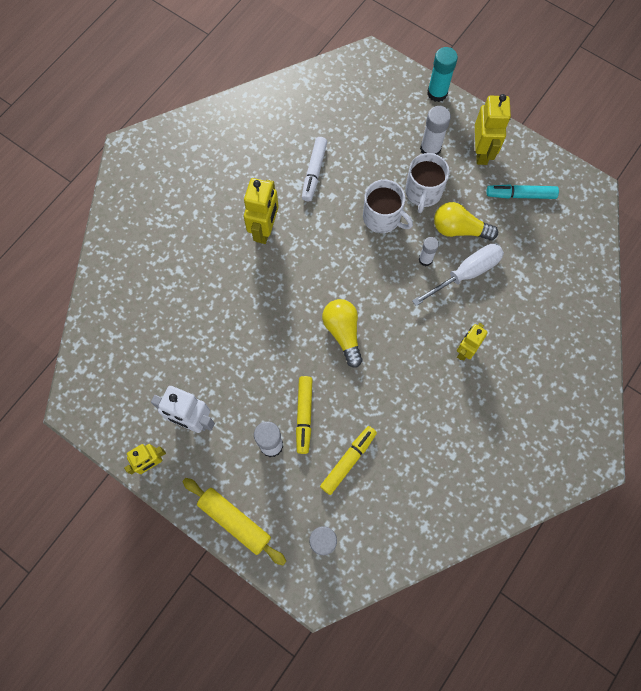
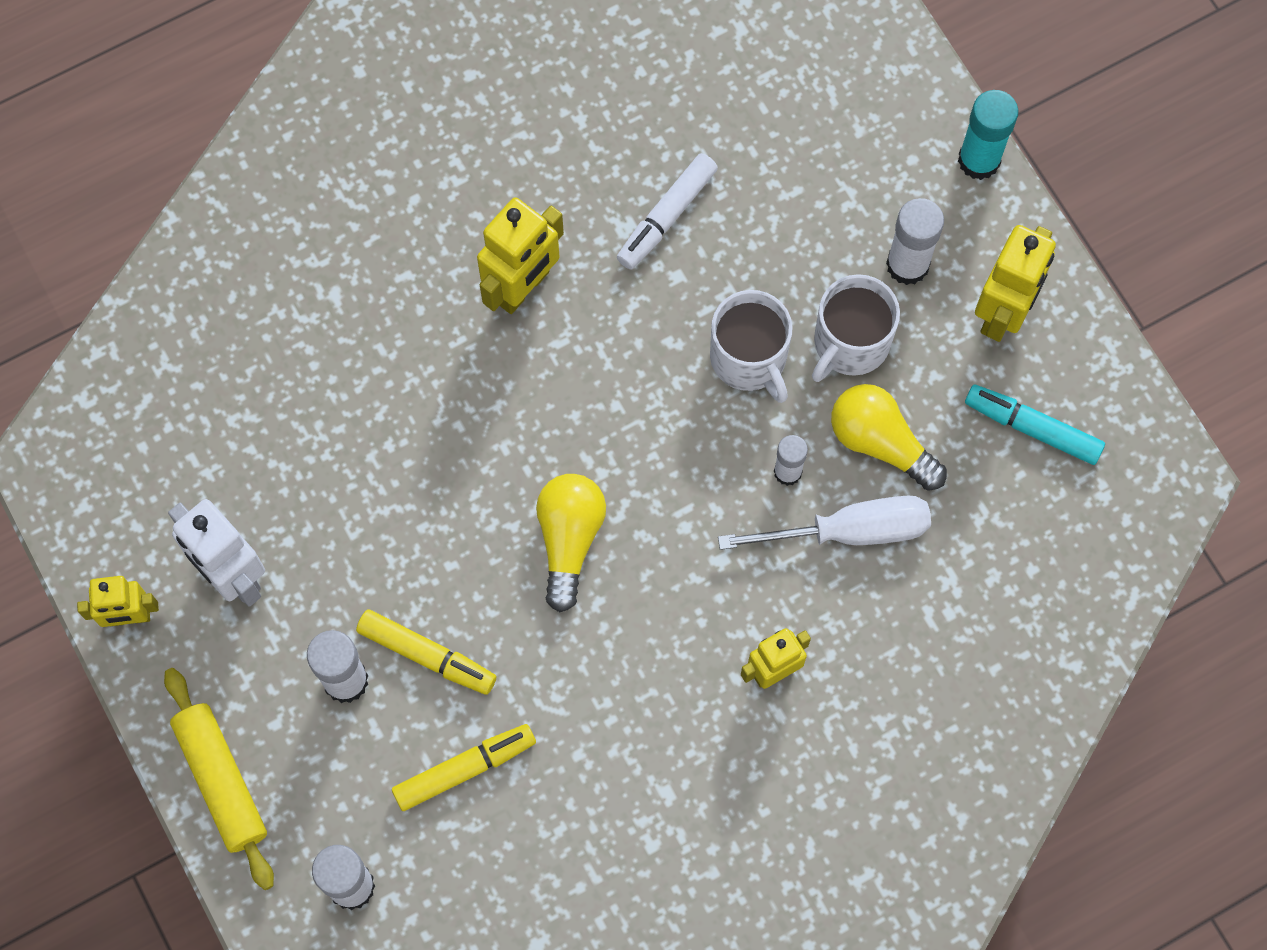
camera: 25 degrees right, 0 degrees up
(304, 416) = (427, 655): yellow marker -> yellow marker turned 90 degrees counterclockwise

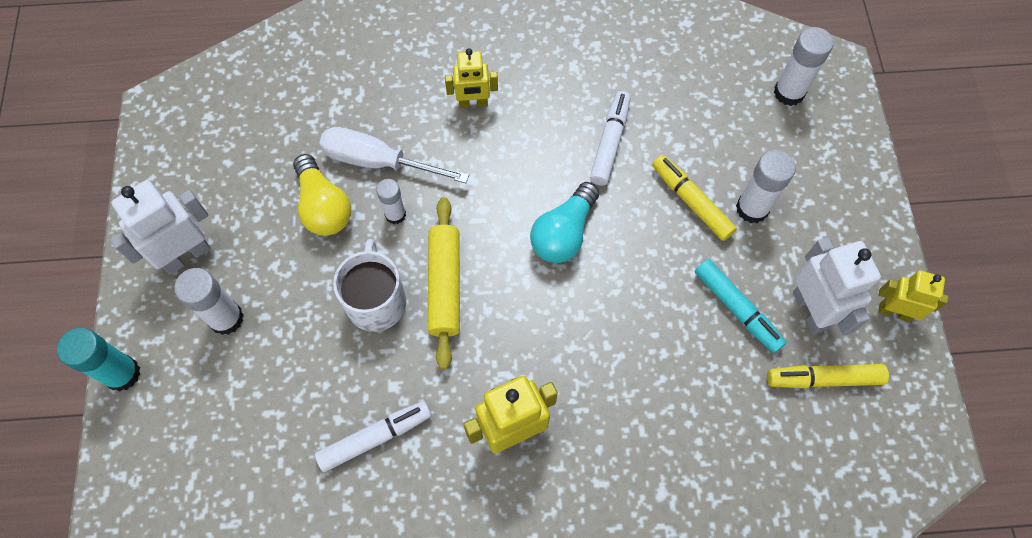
camera: 155 degrees left, 5 degrees down
(221, 781) = (856, 182): yellow rolling pin -> yellow rolling pin (445, 285)
(465, 769) = (693, 127): yellow marker -> yellow marker (823, 379)
(566, 694) = (610, 142): none -> white marker
(569, 540) = (564, 233): yellow light bulb -> turquoise light bulb
(850, 343) = (301, 281): white mug -> none
(1003, 313) = (186, 255): yellow robot -> white robot
(1032, 428) = (221, 174): turquoise marker -> turquoise marker (737, 309)

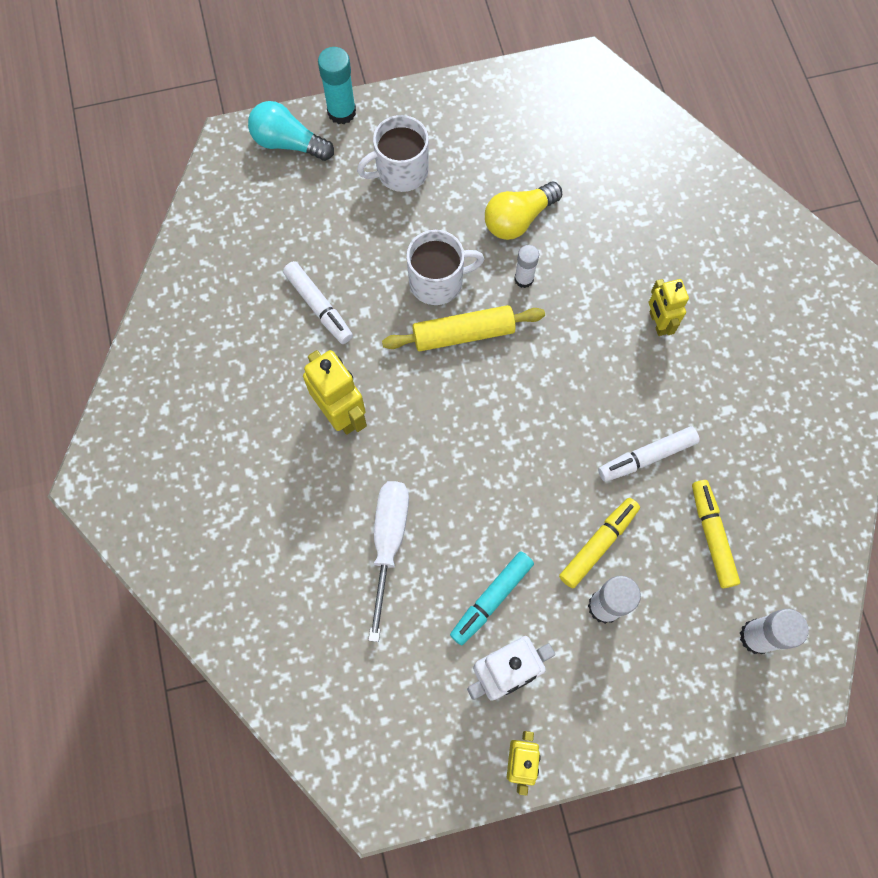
camera: 80 degrees right, 5 degrees up
(186, 255) = (450, 127): white robot -> none
(226, 318) = (400, 171): white glue stick -> white mug
(378, 162) = (574, 253): white screwdriver -> white screwdriver (388, 543)
(564, 233) = (537, 428): turquoise light bulb -> turquoise light bulb (288, 143)
(610, 142) = (646, 457): white marker -> white marker turned 150 degrees clockwise
(823, 379) = (435, 688): yellow marker -> yellow marker (712, 535)

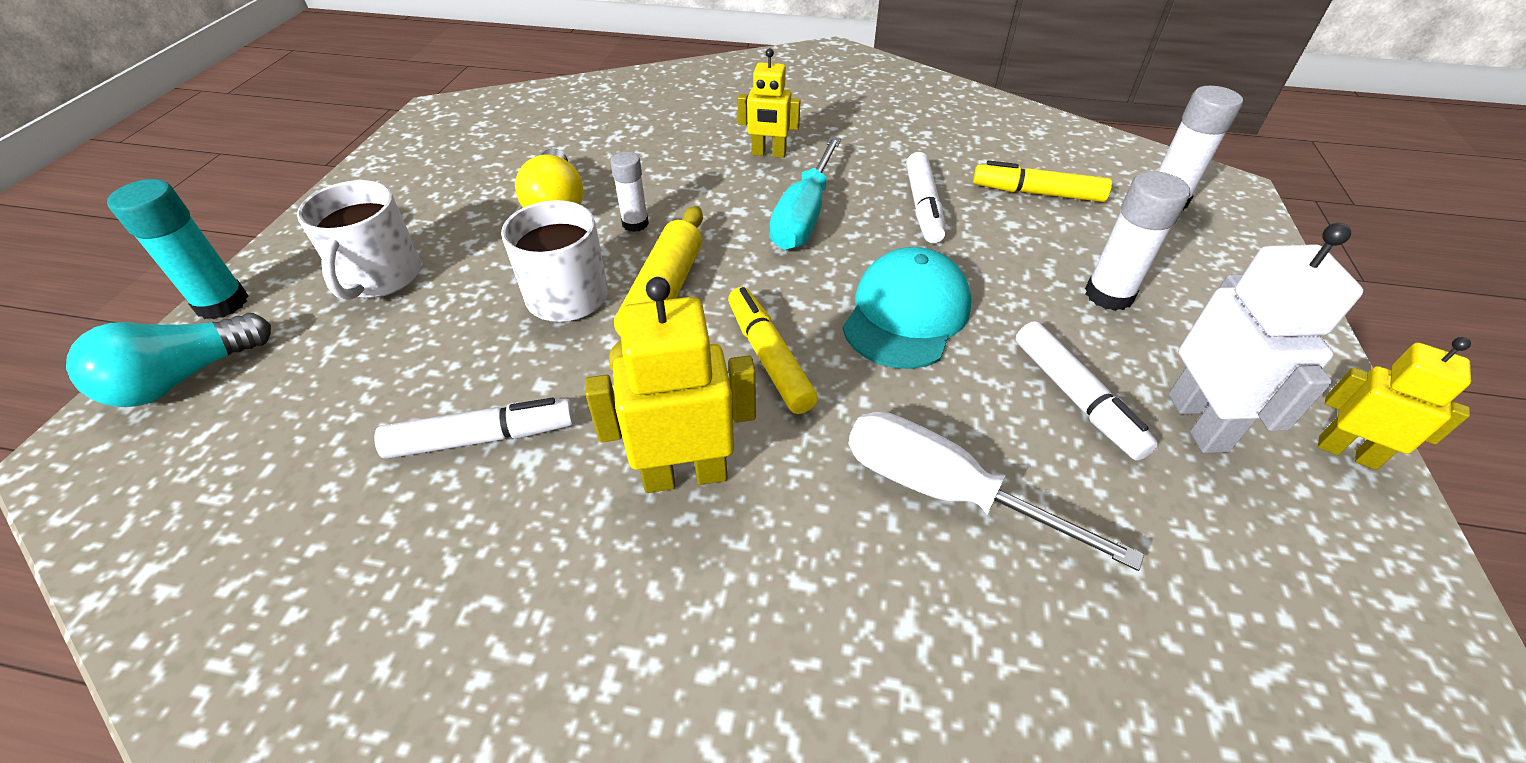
camera: 65 degrees left, 25 degrees down
(491, 599) = (1076, 398): turquoise marker -> white marker
(518, 482) = (906, 314): none -> turquoise cap
(591, 380) = (804, 215): none -> turquoise screwdriver
(598, 544) = (1021, 274): yellow marker -> yellow marker (769, 357)

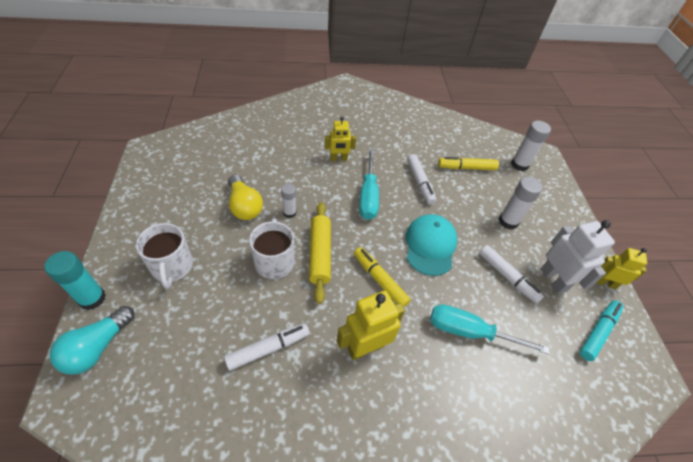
camera: 20 degrees left, 5 degrees up
(945, 491) = (470, 332): white screwdriver -> turquoise screwdriver
(1303, 557) = (598, 332): none -> turquoise marker

